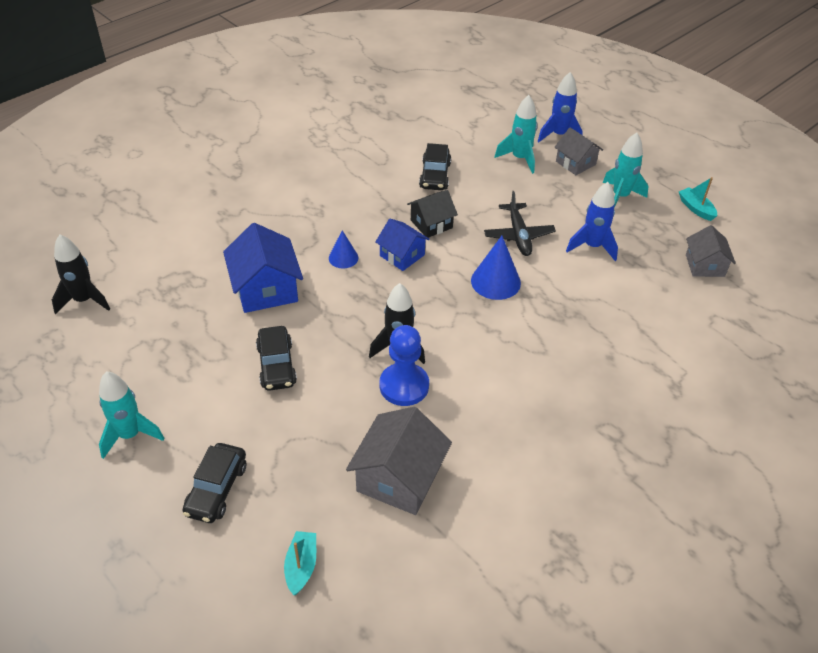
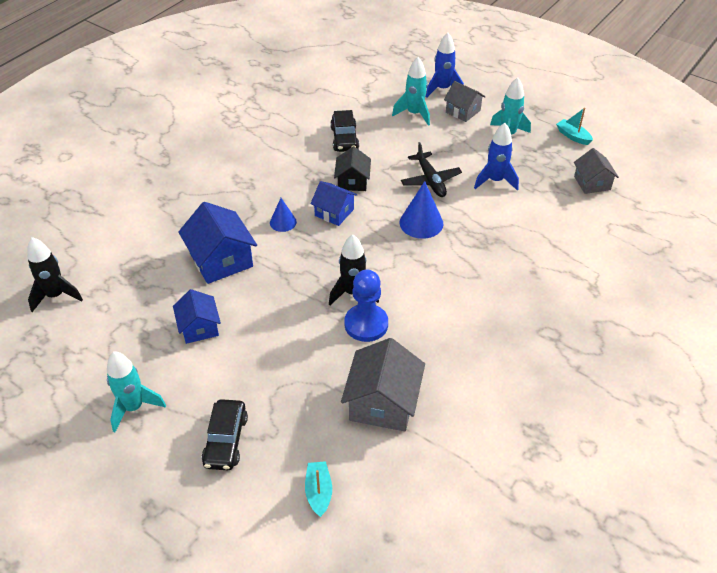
camera: 10 degrees left, 0 degrees up
(222, 359) = (199, 327): none -> blue house
(276, 365) = (249, 325): black car -> none
(431, 224) = (352, 181): black house -> black house turned 45 degrees counterclockwise

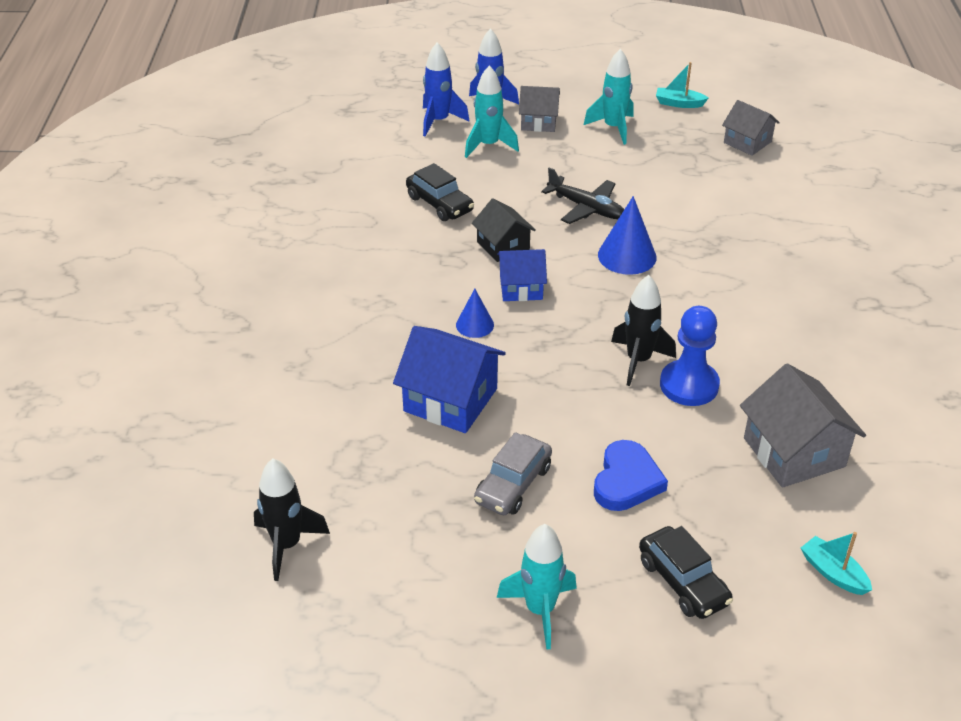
camera: 35 degrees left, 5 degrees down
(199, 327) = (513, 484): blue house -> grey car
(263, 362) = (626, 480): none -> blue heart
(495, 181) = (653, 180): blue rocket -> blue rocket (439, 121)

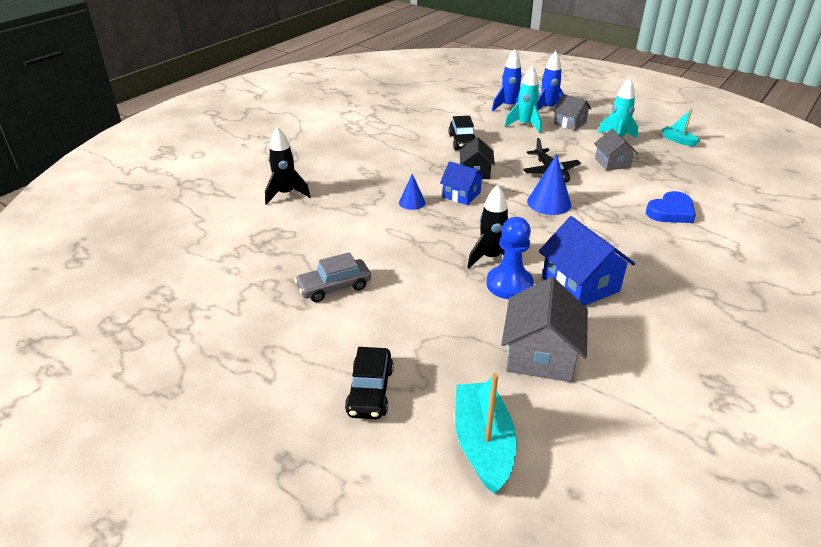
camera: 35 degrees right, 5 degrees down
(287, 545) = (184, 260): black rocket -> black rocket (286, 194)
(450, 400) = (353, 231): blue house -> blue house (580, 285)
(540, 610) = (266, 359): turquoise rocket -> none
(626, 480) = (404, 317): blue heart -> blue heart (671, 211)
(747, 142) = (707, 173): grey house -> grey house (612, 163)
(833, 573) = (483, 444): turquoise boat -> turquoise boat, size x1.81

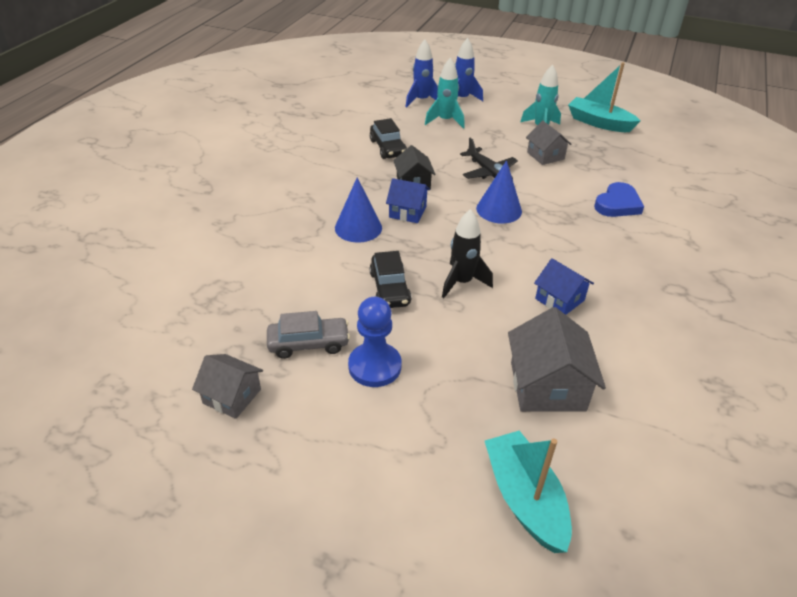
camera: 15 degrees left, 5 degrees up
(286, 194) = (214, 236): black rocket -> none
(334, 287) = (308, 344): grey car -> grey car turned 150 degrees counterclockwise
(370, 391) = (390, 462): black car -> black car (389, 288)
(412, 202) = (358, 227): blue cone -> blue cone, size x1.64
(509, 284) = (490, 310): blue pawn -> blue pawn (375, 366)
(570, 123) = (489, 114): grey house -> grey house (232, 396)
(580, 285) = (559, 299): blue house -> blue house, size x0.63
(678, 140) = (599, 123): turquoise boat -> turquoise boat, size x1.81

